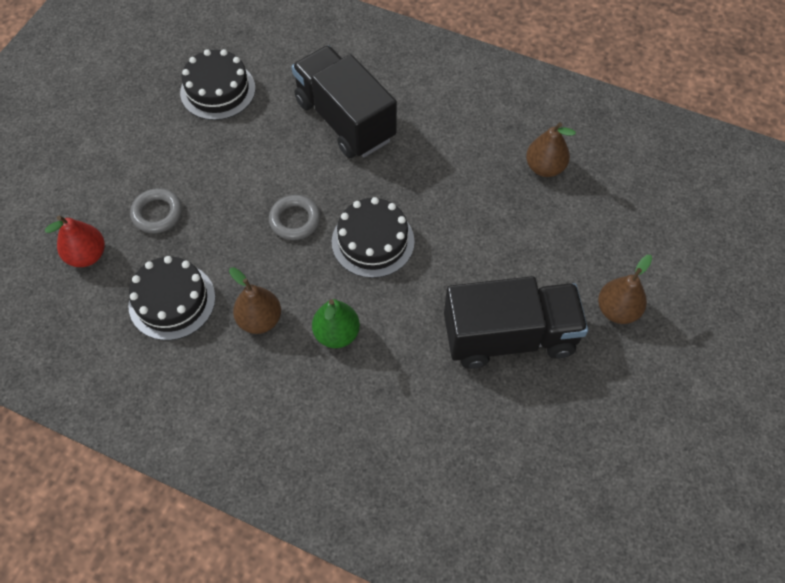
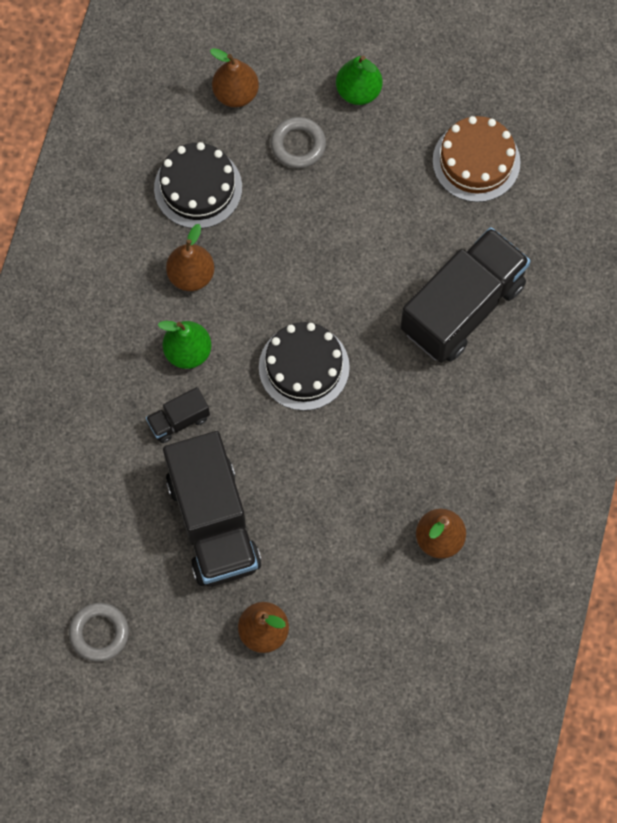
camera: 80 degrees right, 10 degrees up
(87, 255) = (236, 93): red pear -> brown pear
(122, 160) = (358, 91): none -> green pear
(218, 90) = (476, 161): black cake -> brown cake
(295, 220) = (316, 283): grey ring -> grey ring (99, 633)
(404, 352) = (178, 421): none -> black truck

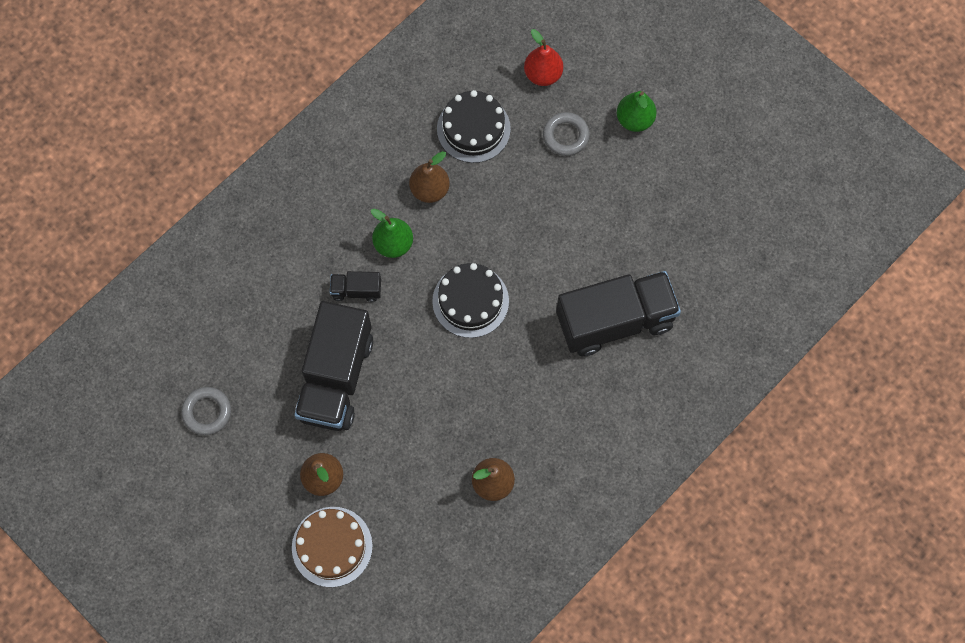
camera: 30 degrees right, 0 degrees up
(236, 93) = (543, 74): brown pear -> red pear
(476, 161) = (691, 218): brown cake -> brown cake (332, 546)

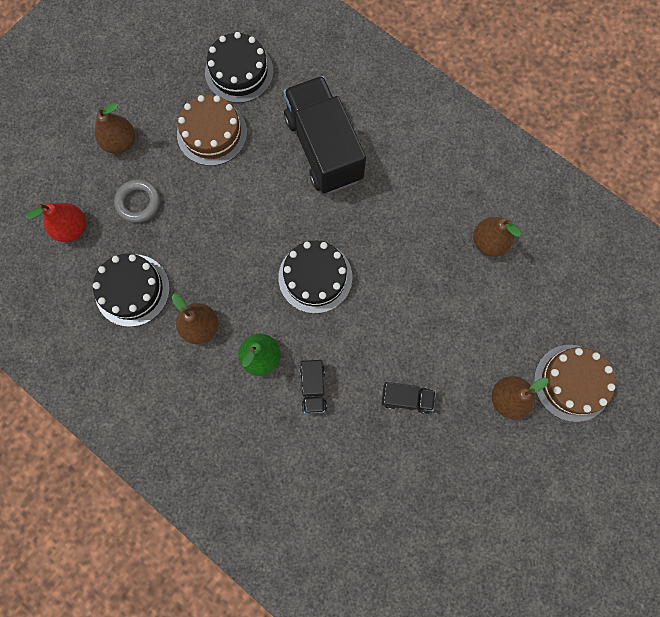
camera: 95 degrees left, 5 degrees up
(207, 412) = (458, 527): grey ring -> none
(336, 378) = (406, 398): black truck -> black truck, size x0.44
(634, 120) = (120, 142): green pear -> brown pear
(640, 209) = (212, 133): none -> brown cake
(712, 240) = (239, 72): none -> black cake

